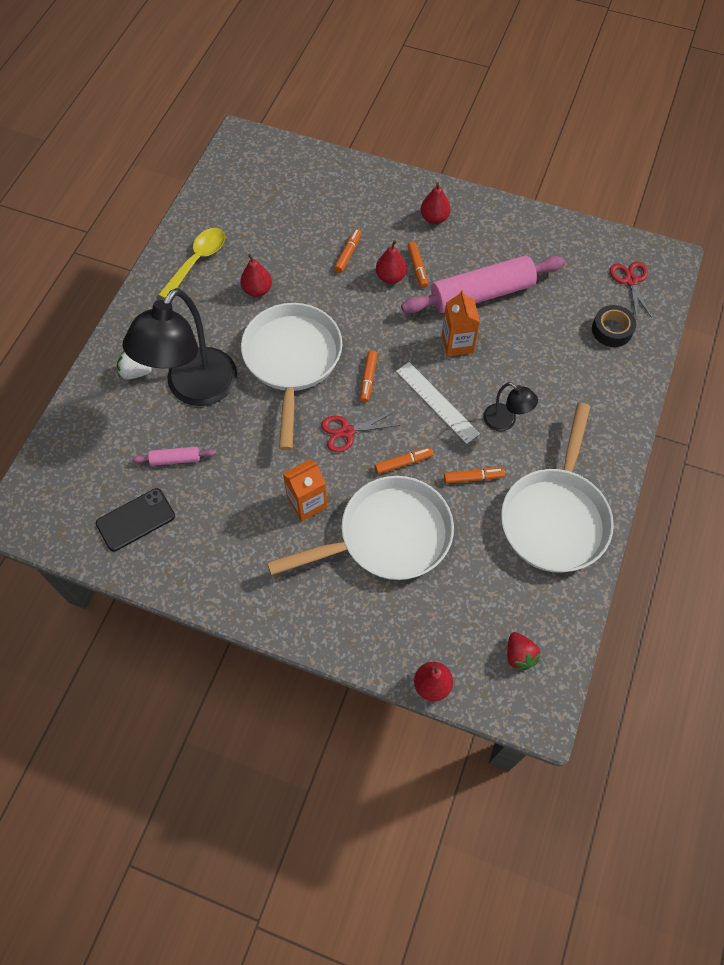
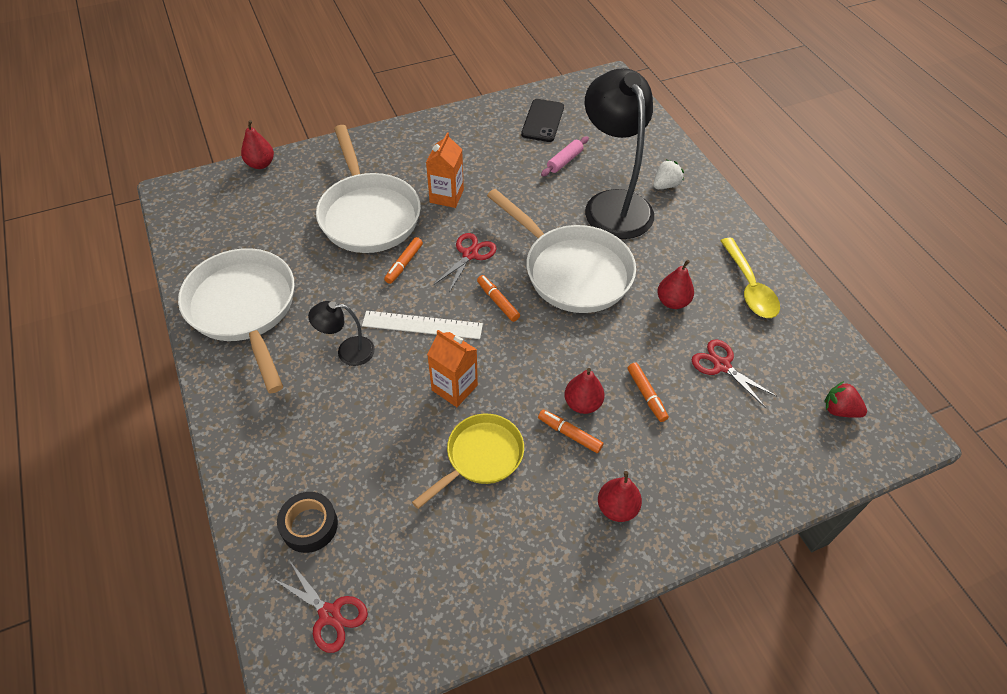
camera: 135 degrees right, 10 degrees down
(283, 235) = (722, 365): none -> red scissors
(387, 536) = (368, 214): white pan -> white pan turned 45 degrees counterclockwise
(473, 478) = (337, 291): orange marker -> none
(481, 294) = (480, 457): pink rolling pin -> yellow pan
(519, 655) = (210, 211): red strawberry -> red strawberry (839, 410)

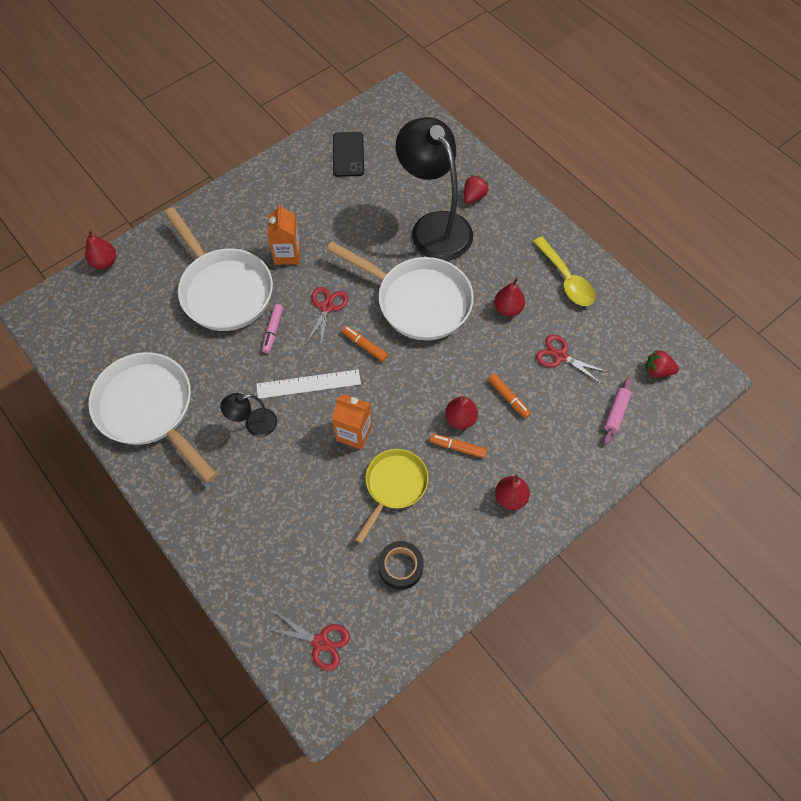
camera: 15 degrees left, 10 degrees up
(309, 525) = (279, 579): black tape -> black tape (400, 567)
(404, 264) = (273, 331): orange marker -> pink marker
(564, 161) = (380, 193): pink rolling pin -> pink rolling pin (616, 413)
(665, 185) = (474, 196): white strawberry -> red strawberry

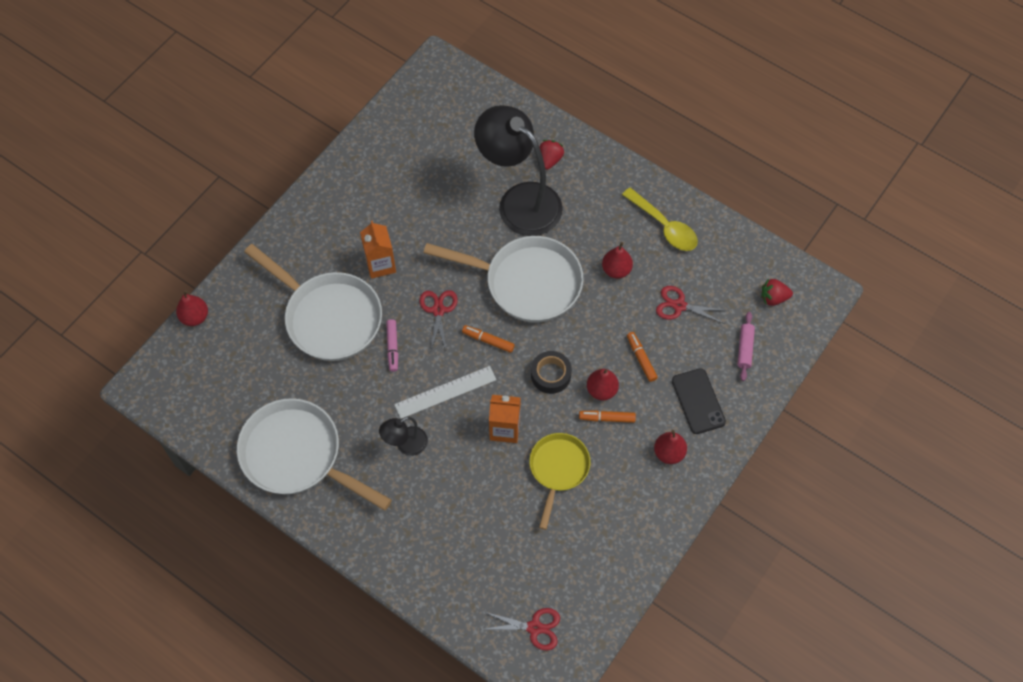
camera: 15 degrees left, 0 degrees up
(348, 154) = (408, 142): black phone -> black phone (698, 401)
(400, 567) = (586, 542): black tape -> black tape (550, 375)
(508, 398) = (641, 358): orange marker -> orange marker turned 150 degrees counterclockwise

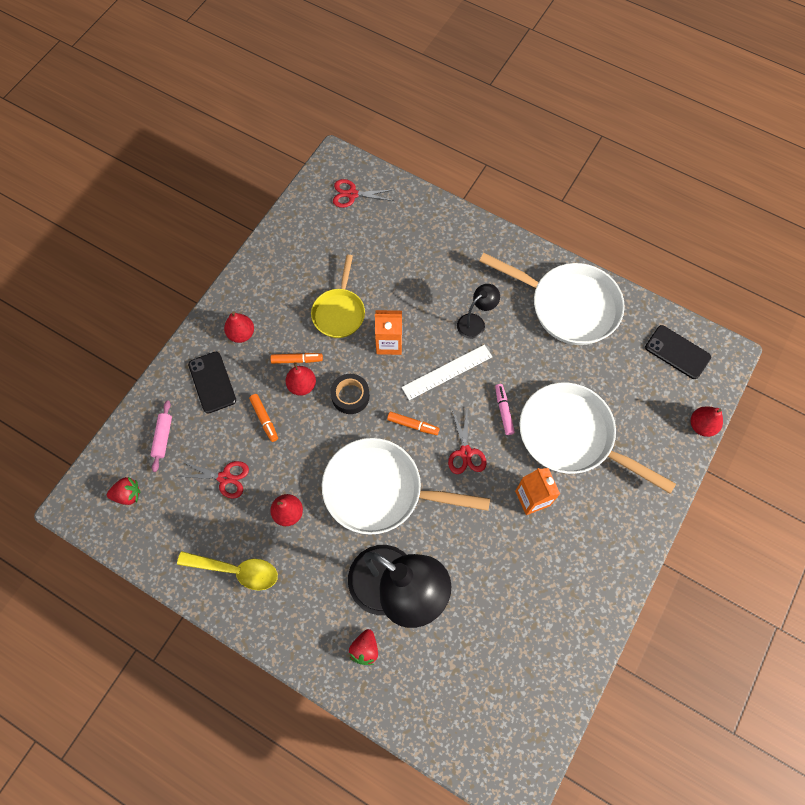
camera: 175 degrees right, 5 degrees up
(193, 393) = (677, 352): none -> black phone
(664, 226) = (236, 570): yellow spoon -> yellow spoon turned 150 degrees clockwise

